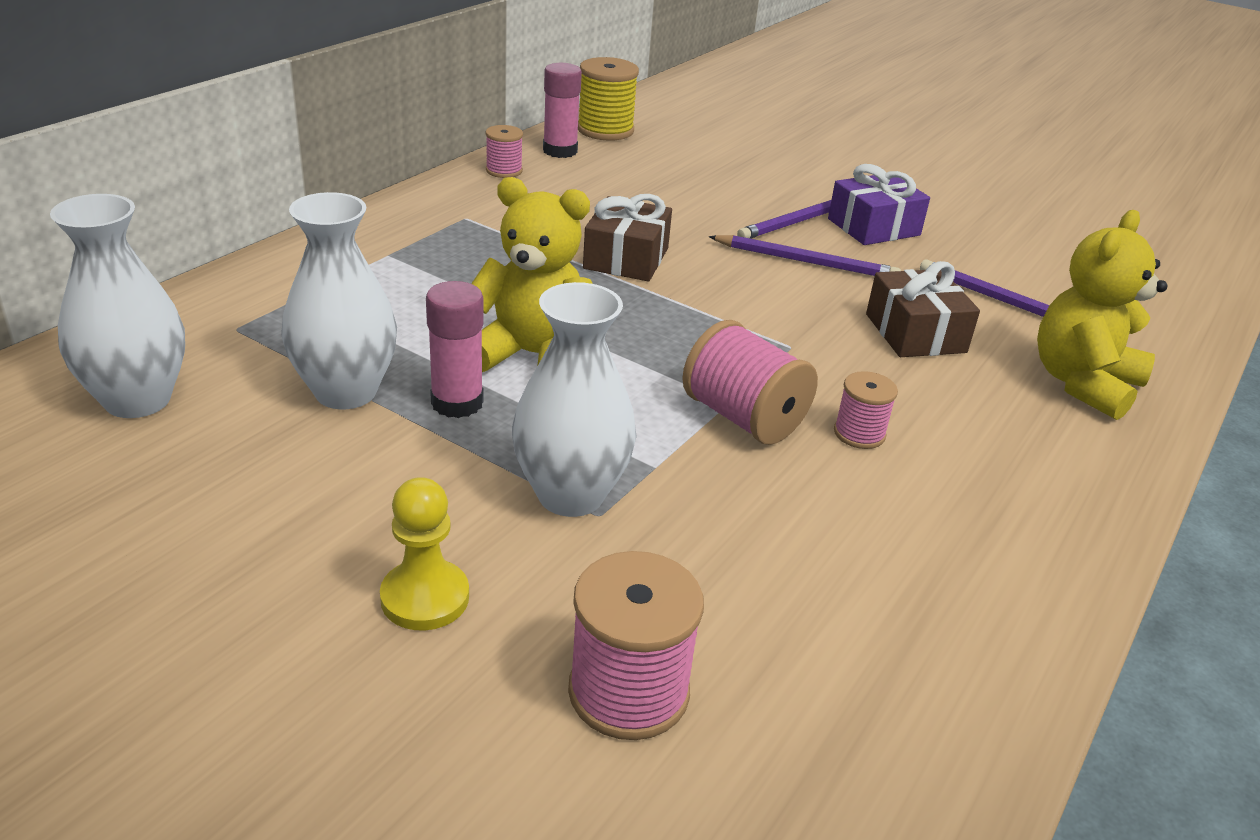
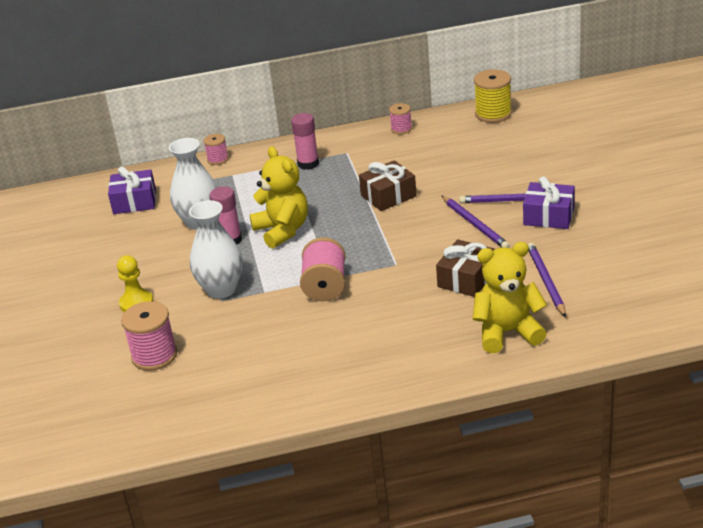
camera: 50 degrees right, 0 degrees up
(137, 400) = (134, 202): white vase -> purple gift
(560, 151) = (447, 123): pink glue stick -> pink glue stick (308, 164)
(859, 433) = (361, 311): pink spool -> pink spool (218, 159)

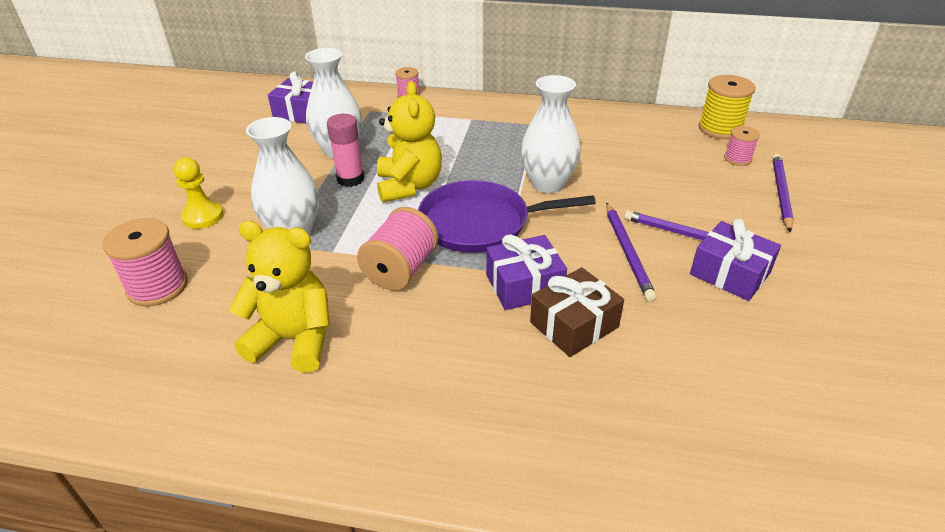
camera: 20 degrees right, 5 degrees up
(308, 164) = (489, 124): pink glue stick -> none
(358, 239) = (480, 223): none -> purple pan
(388, 196) = (547, 184): brown gift -> white vase
(401, 129) = (608, 117): pink spool -> pink spool (737, 159)
(418, 267) = (524, 285): none -> purple gift
(507, 332) = (582, 436): yellow teddy bear -> yellow teddy bear (294, 340)
(546, 281) = (680, 371): purple pencil -> purple pencil (780, 193)

